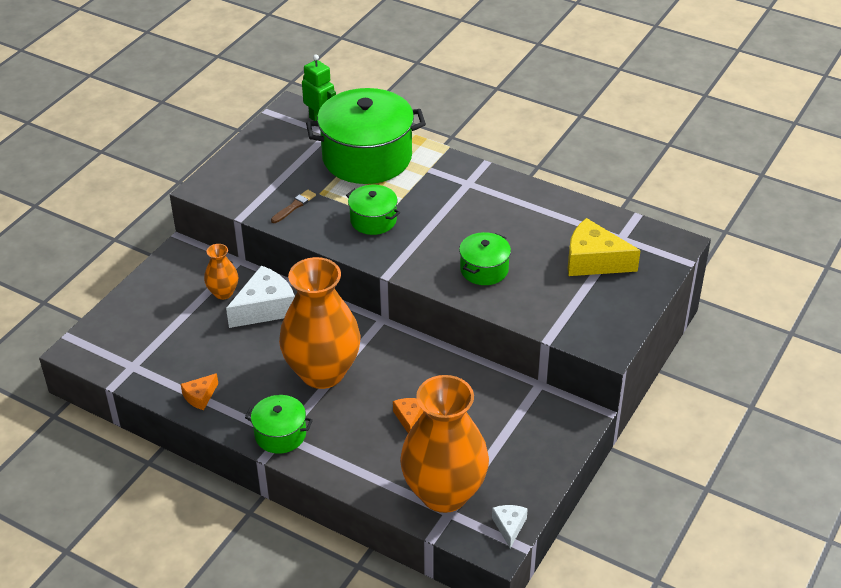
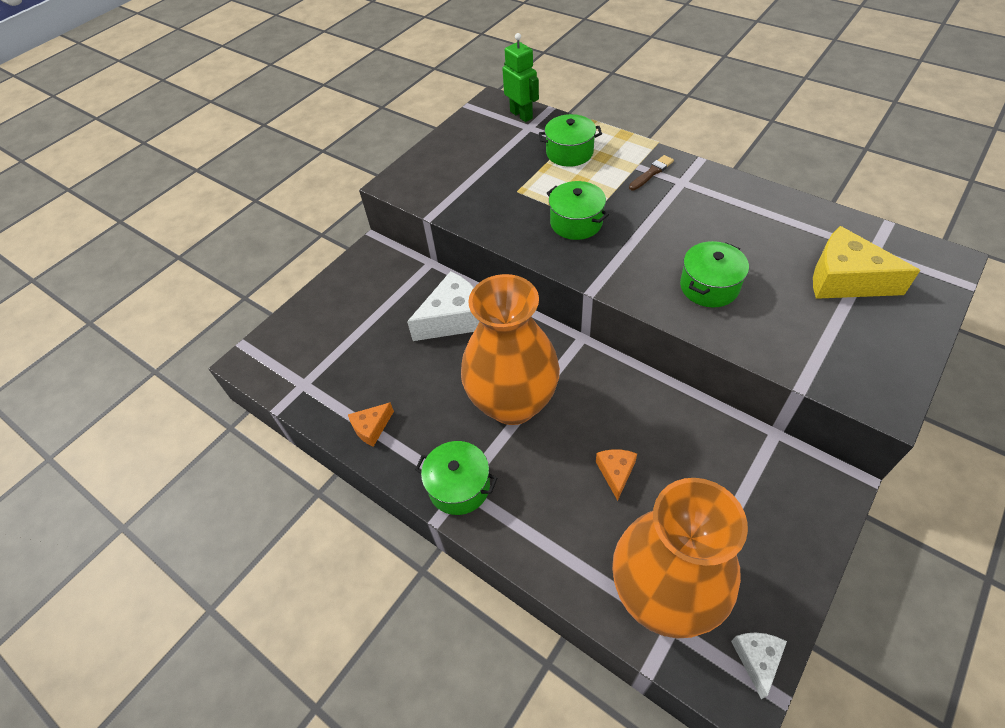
camera: 10 degrees right, 10 degrees up
(223, 293) = (411, 299): orange vase -> none
(294, 206) = (489, 205): brown brush -> brown brush (651, 173)
(367, 157) = (569, 152): green pot -> green pot, size x0.49

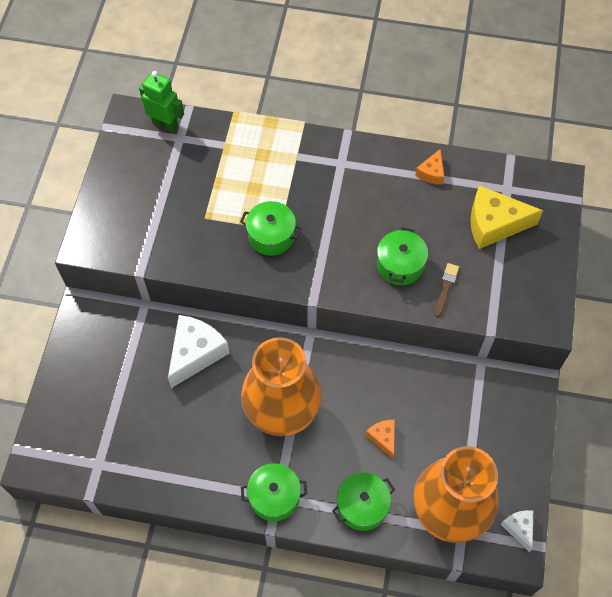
camera: 30 degrees left, 10 degrees up
(371, 428) = (180, 478): orange cheese -> orange cheese (431, 173)
(569, 152) = (231, 158): green pot -> green pot (362, 506)
(651, 173) = (312, 160): brown brush -> brown brush (445, 288)

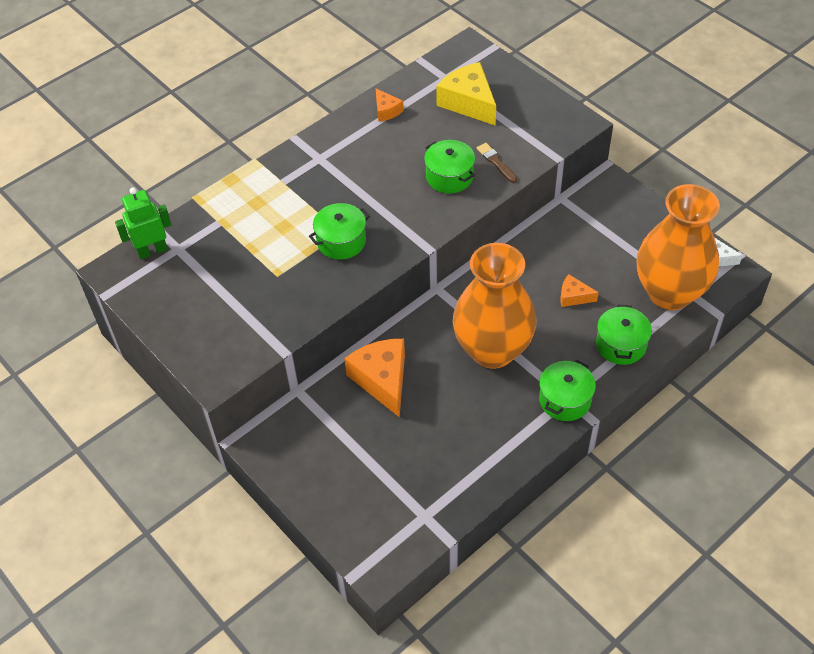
camera: 50 degrees left, 10 degrees down
(195, 353) = (382, 380): white cheese -> orange cheese
(494, 224) = (468, 102): yellow cheese -> yellow cheese turned 105 degrees clockwise

